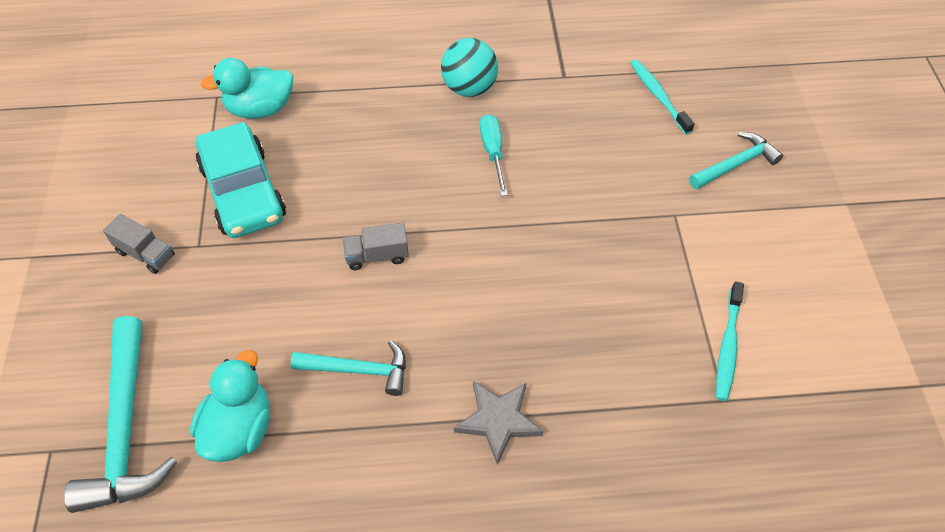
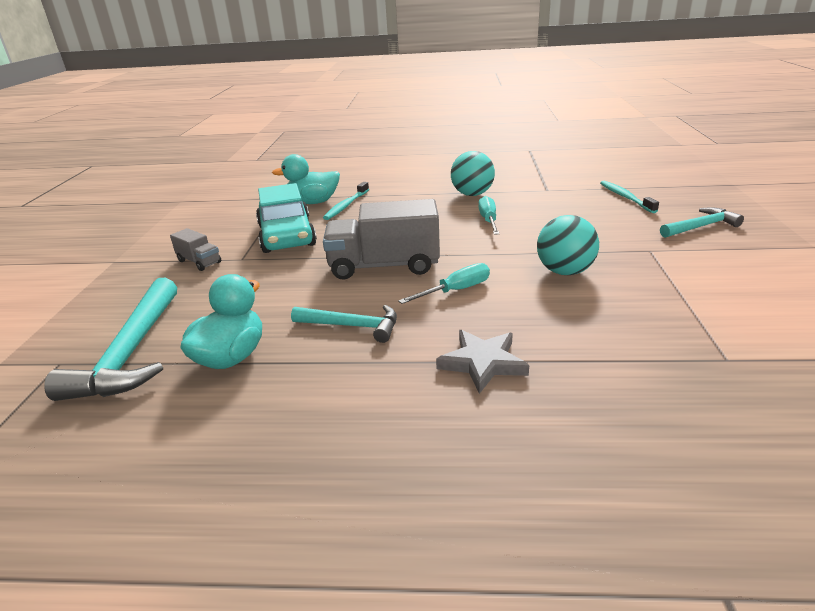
camera: 10 degrees right, 25 degrees down
(377, 256) = (384, 266): grey truck -> grey truck, size x2.05
(463, 301) = (455, 290): none -> turquoise screwdriver
(580, 260) = (564, 271): none -> turquoise ball
(728, 346) = (721, 324): turquoise toothbrush -> turquoise toothbrush (346, 205)

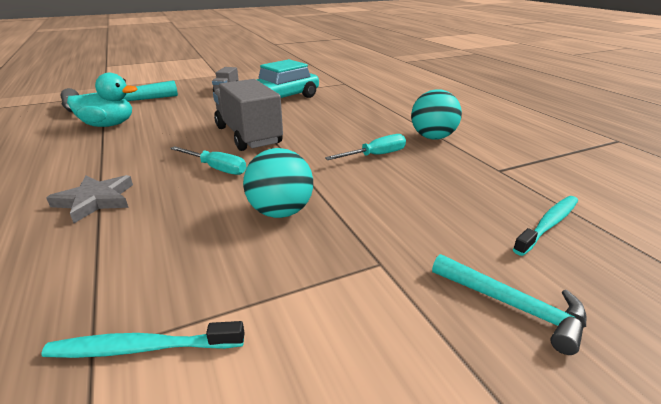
camera: 60 degrees right, 0 degrees up
(313, 202) = (345, 92): turquoise duck -> none
(346, 205) = (350, 101): turquoise toothbrush -> turquoise toothbrush (142, 348)
(352, 326) = (149, 146): turquoise hammer -> none

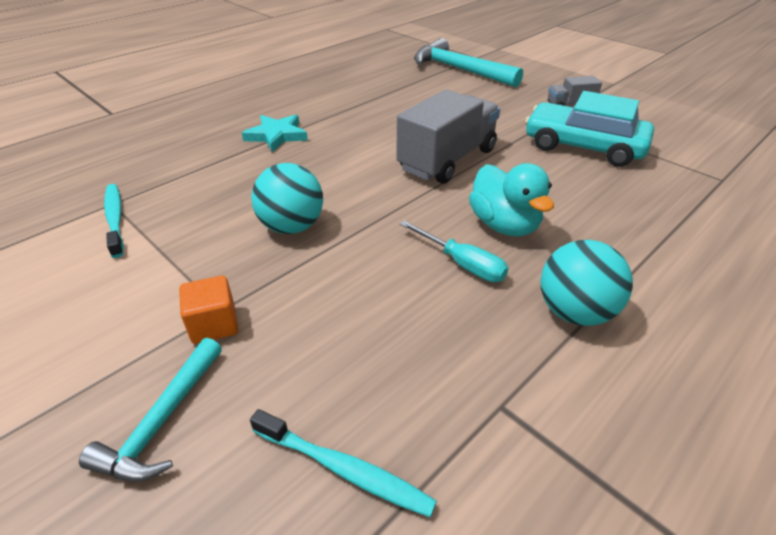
camera: 70 degrees right, 10 degrees up
(95, 200) = (277, 135): grey star -> turquoise star
(108, 125) = (411, 86): turquoise duck -> turquoise duck (504, 225)
(216, 168) = (358, 167): turquoise screwdriver -> none
(400, 268) = (214, 325): none -> orange cube

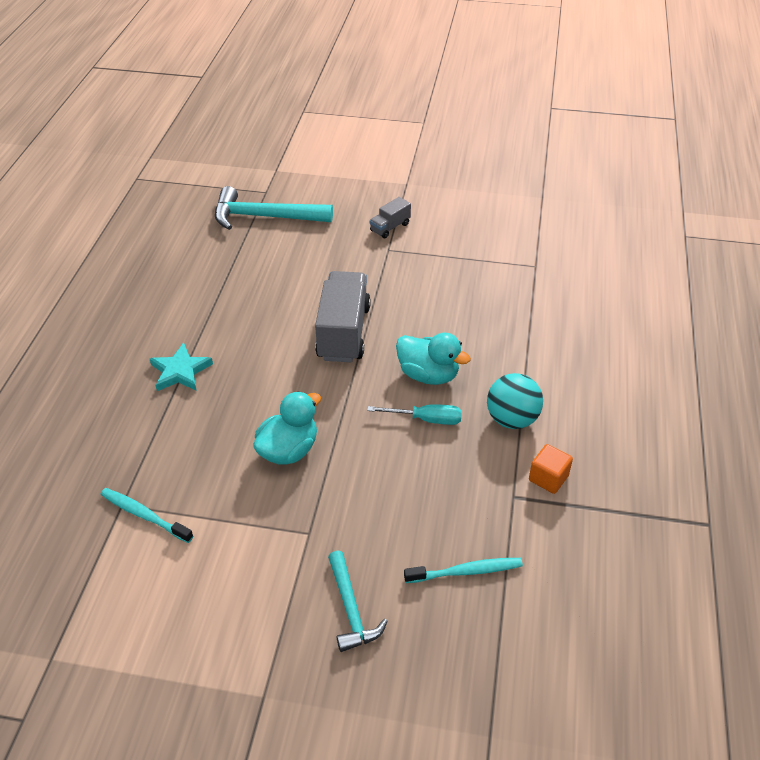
camera: 35 degrees left, 5 degrees up
(214, 325) = (316, 544): orange cube -> orange cube (548, 478)
(292, 227) = (289, 450): turquoise ball -> turquoise duck
(583, 146) = (430, 273): turquoise car -> none

